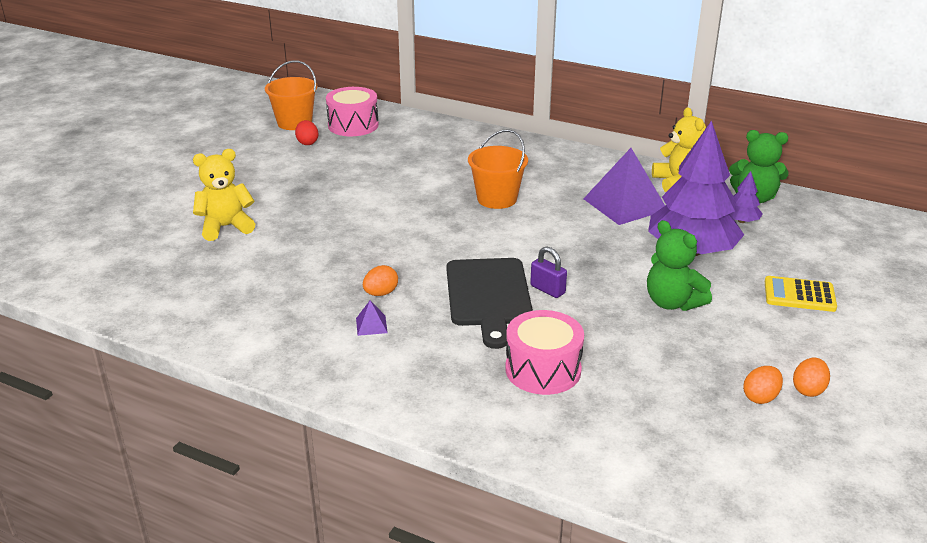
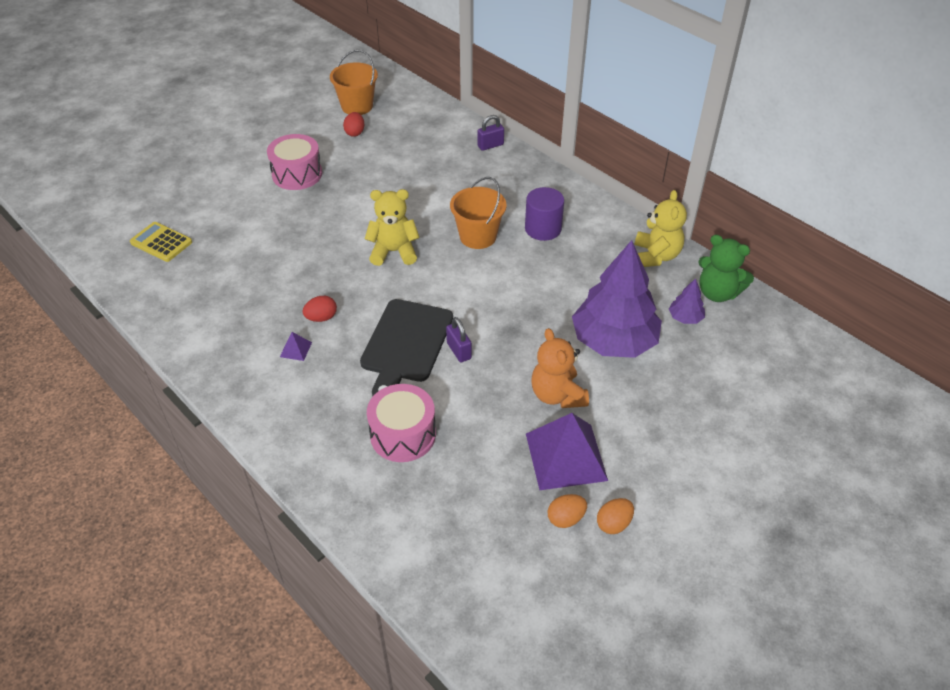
camera: 20 degrees right, 15 degrees up
(226, 227) = (240, 214): yellow teddy bear -> yellow teddy bear (394, 252)
(353, 125) = (404, 120): pink drum -> pink drum (297, 174)
(381, 293) = (321, 318): orange egg -> red egg
(456, 130) = (490, 145): none -> purple padlock
(556, 182) = (543, 229): none -> purple cylinder
(625, 204) = (588, 271): purple pyramid -> purple pyramid (566, 457)
(672, 303) = (557, 395): green teddy bear -> orange teddy bear
(799, 295) = (679, 418): yellow calculator -> yellow calculator (161, 242)

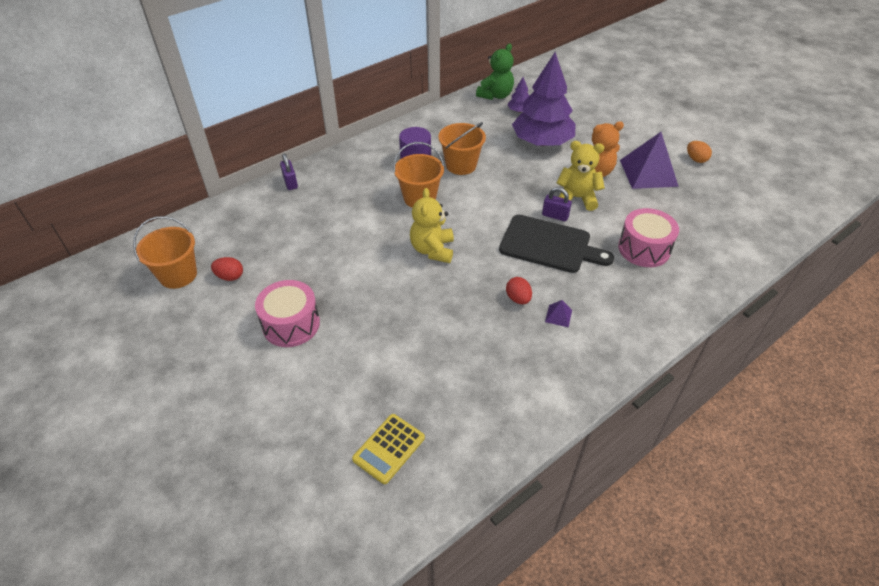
camera: 85 degrees left, 0 degrees up
(459, 351) = (555, 216): purple padlock -> purple padlock turned 45 degrees clockwise
(545, 266) = (461, 165): none -> orange bucket
(566, 518) = (697, 177): orange egg -> none
(655, 256) = (455, 114): yellow teddy bear -> yellow teddy bear (577, 198)

